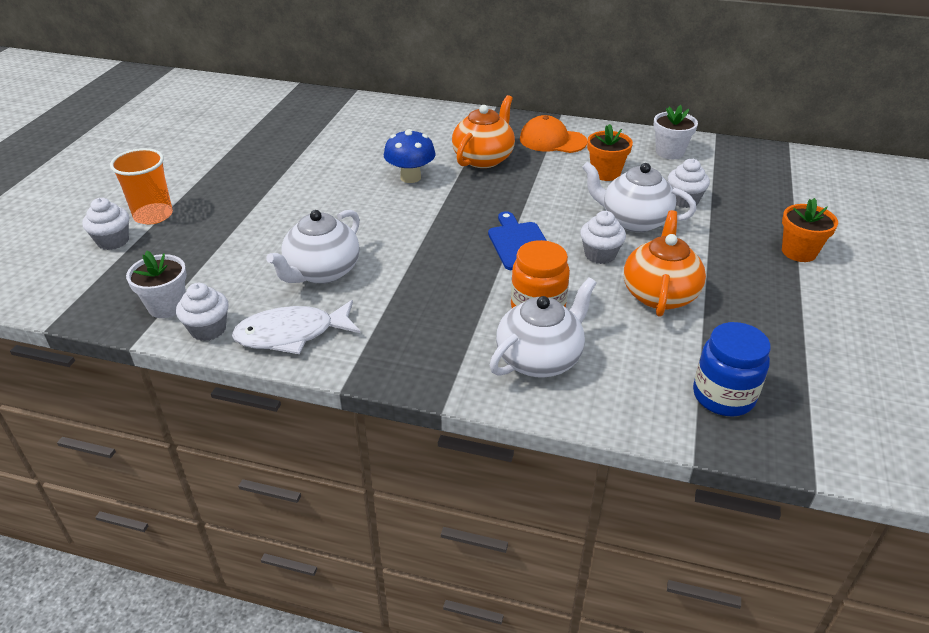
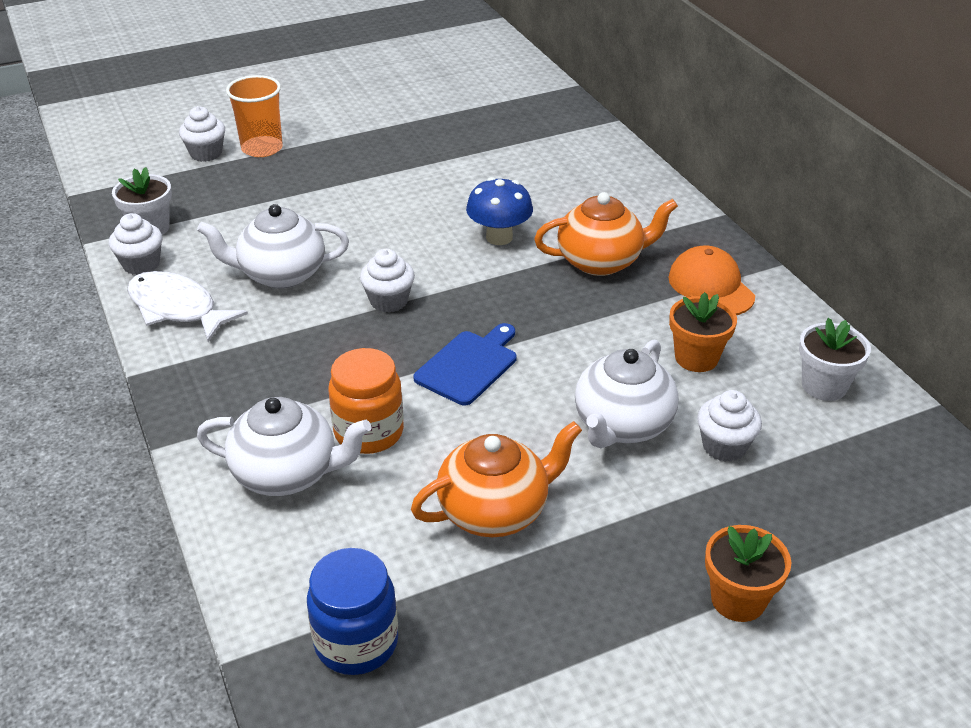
camera: 50 degrees right, 0 degrees up
(600, 255) = (519, 431): white cupcake -> white cupcake (389, 301)
(634, 221) = (622, 425): white teapot -> white teapot turned 135 degrees counterclockwise

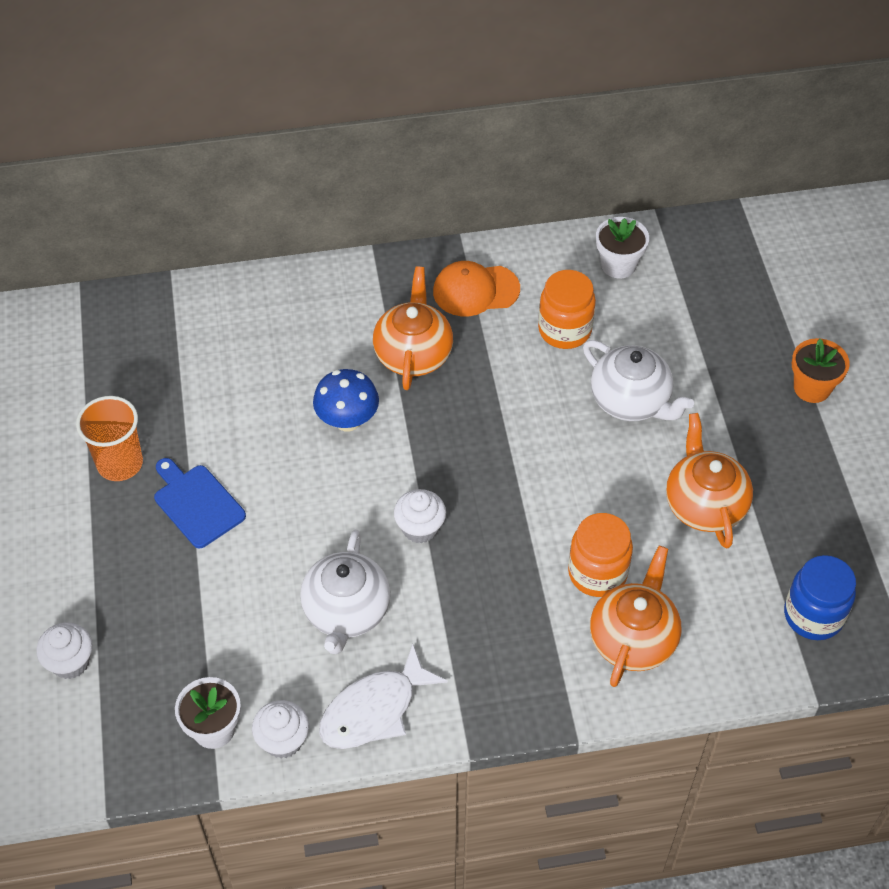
camera: 75 degrees left, 15 degrees up
(262, 148) = (84, 603): orange cup -> orange cup (120, 463)
(287, 473) = (633, 639): white teapot -> orange teapot
(469, 365) = (531, 485): blue cutting board -> blue cutting board (197, 503)
(696, 358) = (564, 330): orange flower pot -> orange jar
(724, 446) = (668, 346): white cupcake -> none

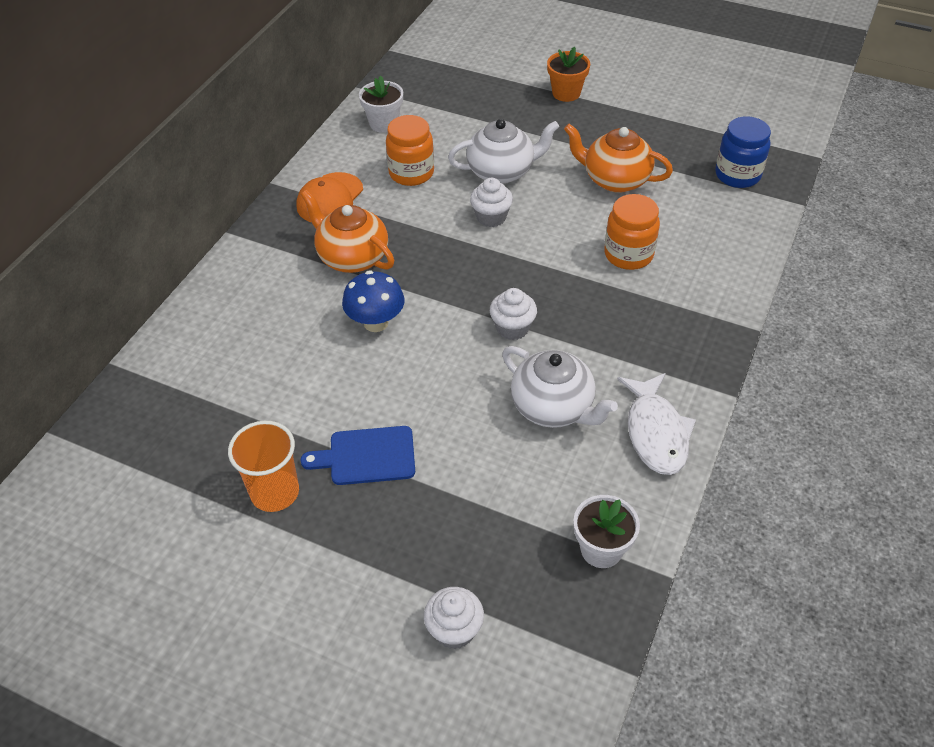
camera: 55 degrees left, 5 degrees down
(283, 740) = (644, 505): white cupcake -> white cupcake (491, 217)
(633, 639) = (695, 263): orange teapot -> none

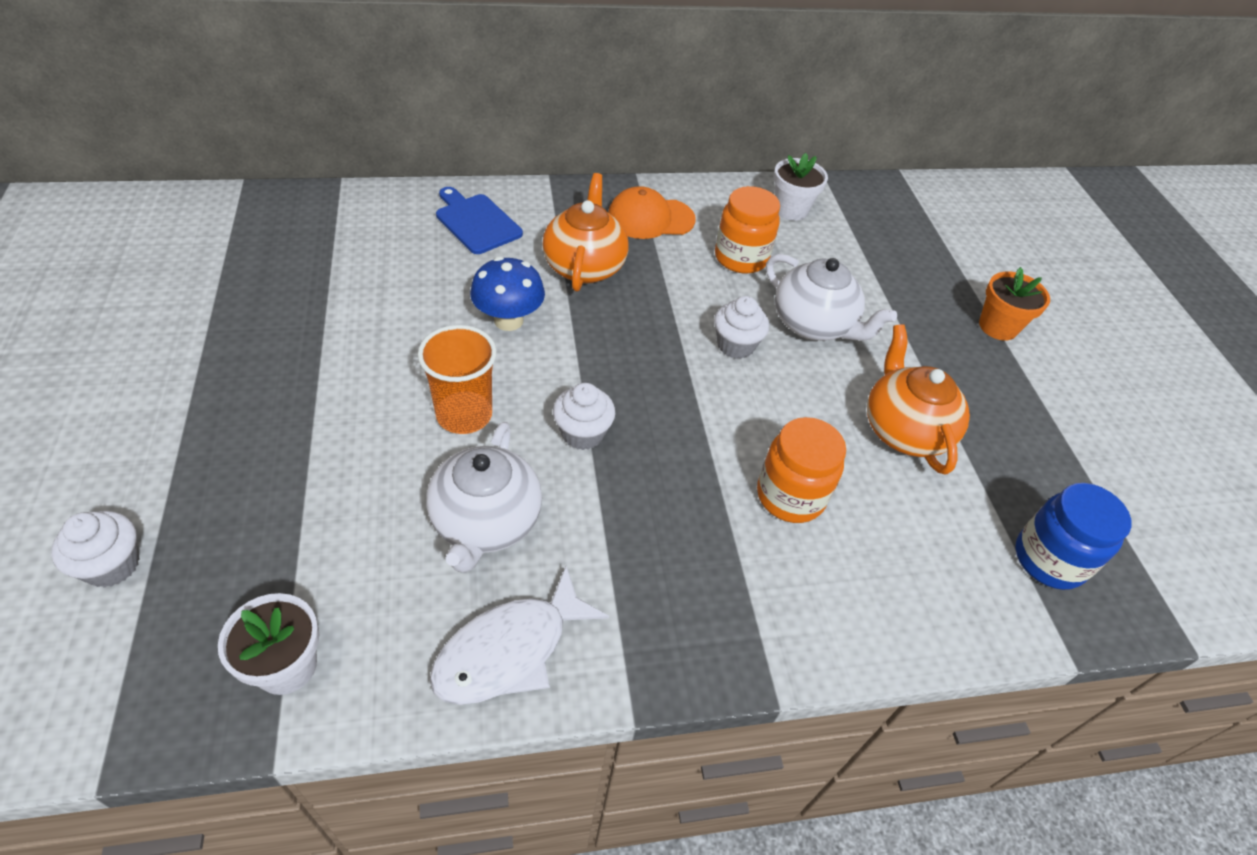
camera: 50 degrees right, 0 degrees up
(275, 492) = (241, 343): orange cup -> orange cup (464, 414)
(367, 456) = (322, 390): blue cutting board -> blue cutting board (476, 222)

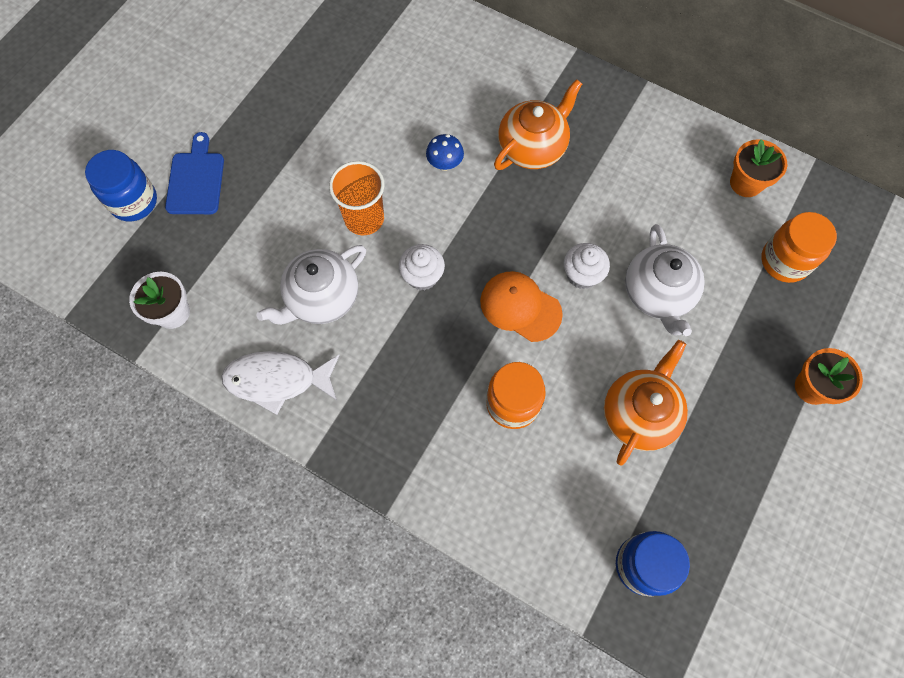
camera: 45 degrees right, 20 degrees up
(112, 565) = (134, 201): white cupcake -> blue jar
(476, 222) = (488, 67): blue cutting board -> blue cutting board (196, 180)
(508, 320) = (445, 164): blue mushroom -> blue mushroom, size x0.67
(650, 218) = (620, 130): orange cap -> orange cap (520, 307)
(741, 258) = (658, 205): orange jar -> orange jar (784, 261)
(790, 210) = (746, 183): white flower pot -> orange flower pot

